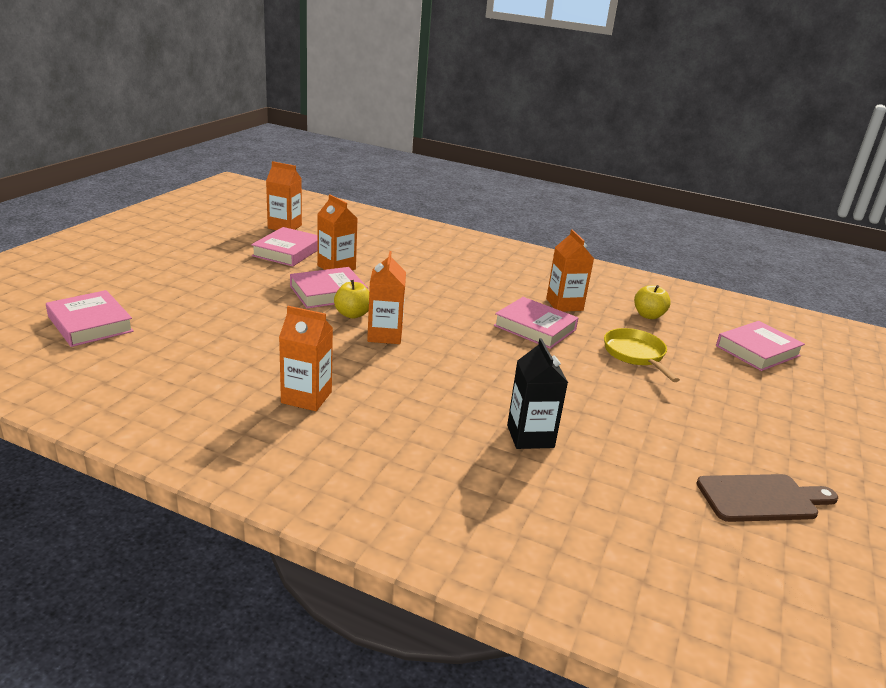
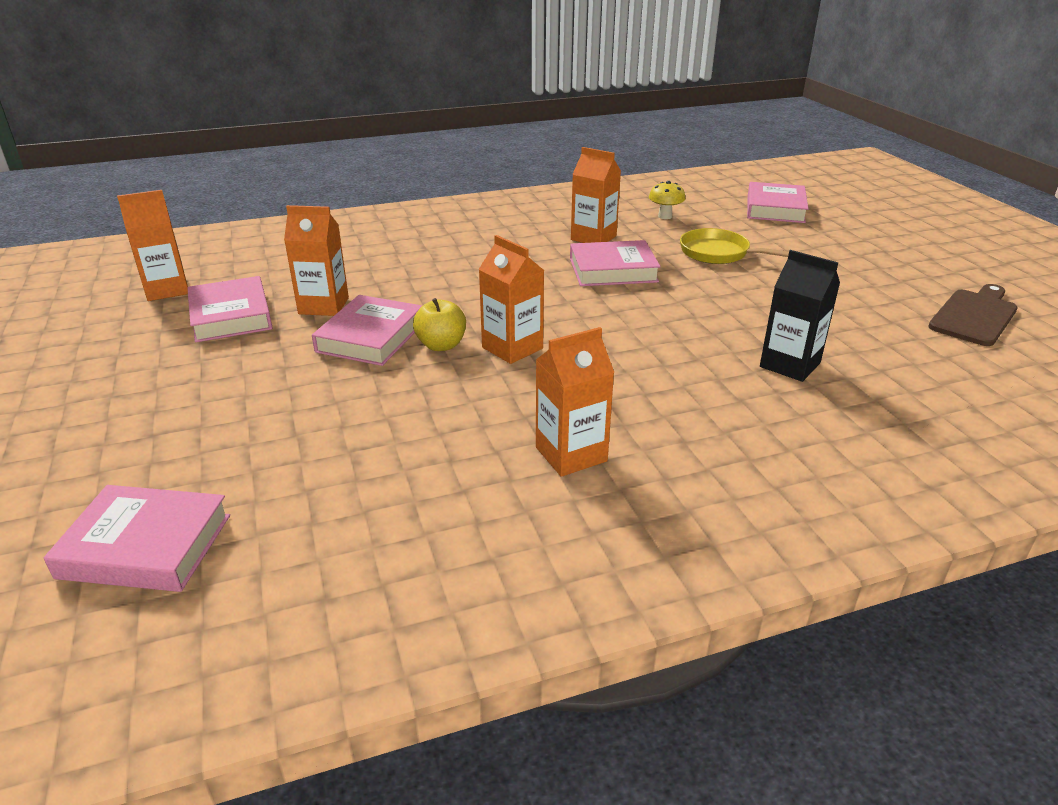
camera: 40 degrees left, 5 degrees up
(648, 315) = (665, 216): yellow apple -> yellow mushroom

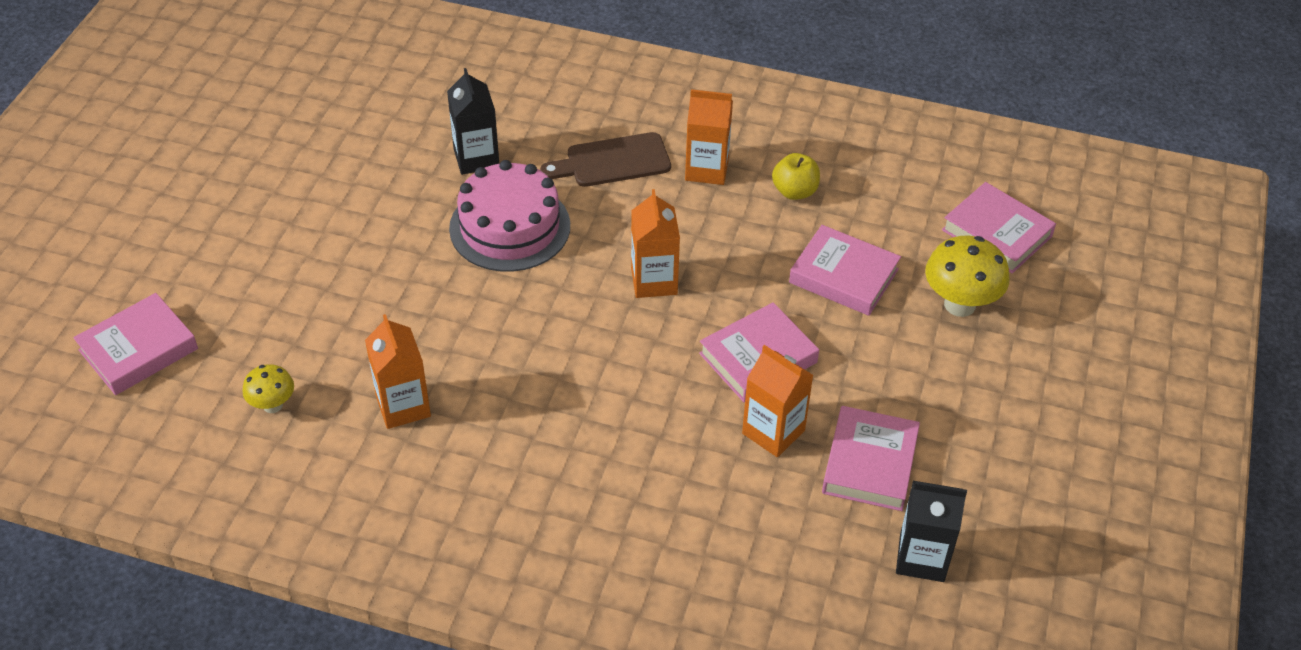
camera: 145 degrees left, 15 degrees up
(167, 290) = (921, 558): orange carton -> black carton
(180, 447) = (959, 304): none -> yellow mushroom
(441, 345) = (707, 315): yellow apple -> yellow apple (794, 191)
(613, 270) = (455, 337): pink book -> pink book (843, 276)
(678, 334) = (510, 227): none -> pink cake
(719, 253) = (324, 306): yellow pan -> none
(974, 316) = (269, 125): brown cutting board -> brown cutting board (612, 161)

